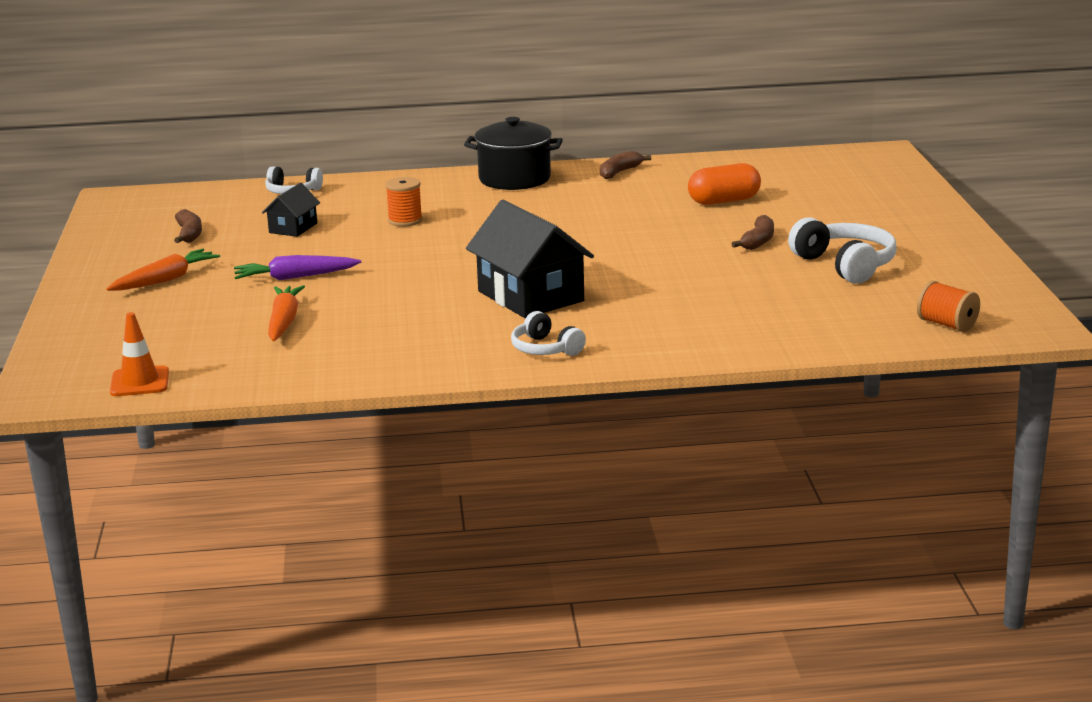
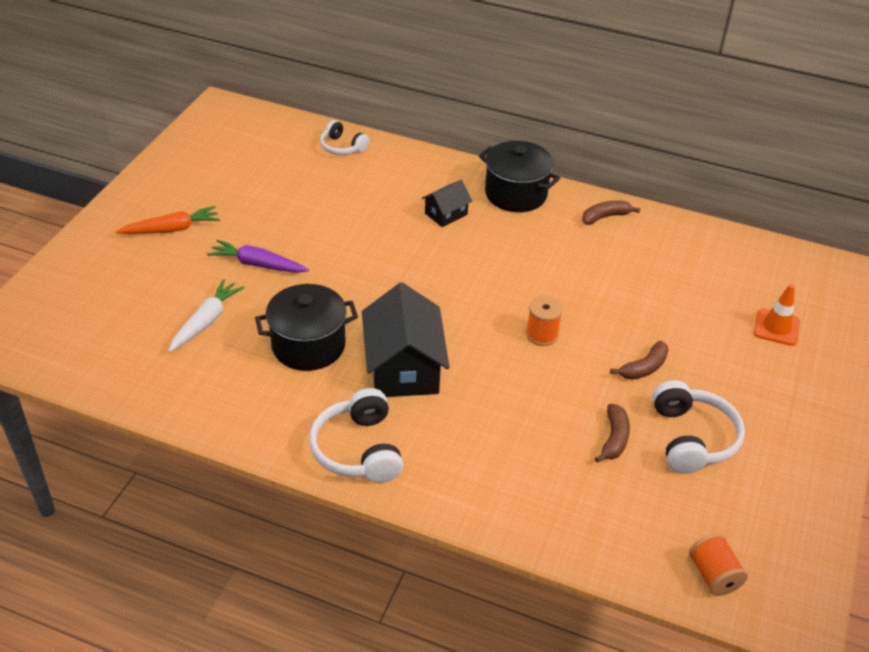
camera: 25 degrees right, 20 degrees up
(139, 382) = (56, 356): orange traffic cone -> orange traffic cone (776, 327)
(189, 234) = (231, 175): brown banana -> brown banana (614, 439)
(284, 322) = (206, 321): orange carrot -> white carrot
(293, 228) = (306, 196): black house -> black house (446, 214)
(405, 220) = (391, 219): orange spool -> orange spool (542, 334)
(415, 308) = (308, 345): none -> black pot
(545, 349) = (358, 449): white headphones -> white headphones, size x1.60
(724, 201) = (660, 294): orange capsule -> none

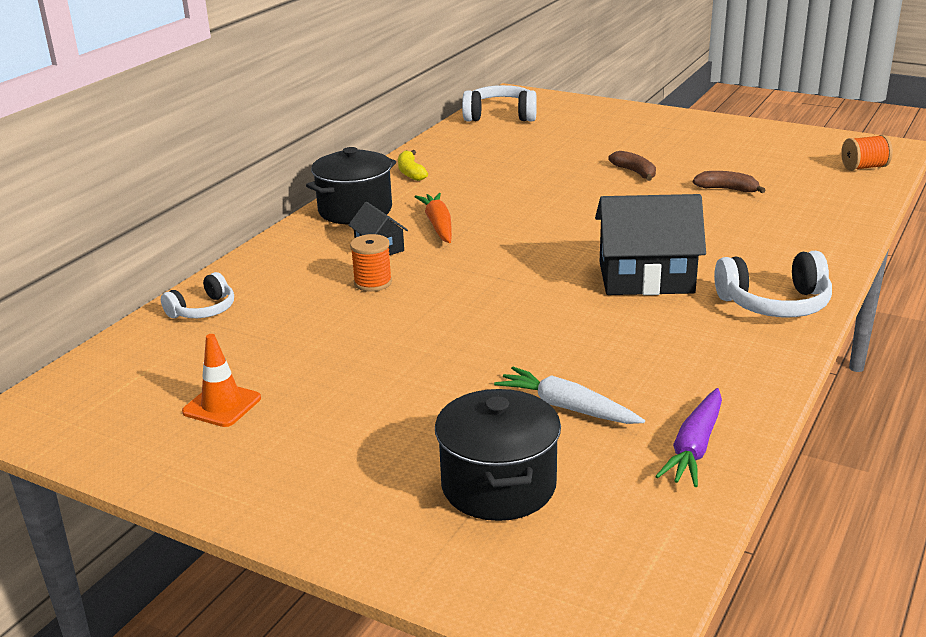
camera: 80 degrees left, 15 degrees down
(171, 229) = (349, 448): orange carrot -> orange carrot (438, 225)
(258, 264) = (451, 370): purple carrot -> purple carrot (694, 447)
(308, 345) = (612, 333): black pot -> black pot (498, 485)
(542, 334) = (591, 210): orange spool -> orange spool (373, 283)
(605, 217) = (410, 172): brown banana -> yellow banana
(692, 438) = (719, 162): white headphones -> white headphones (500, 116)
(776, 327) = (580, 124): orange traffic cone -> orange traffic cone (222, 405)

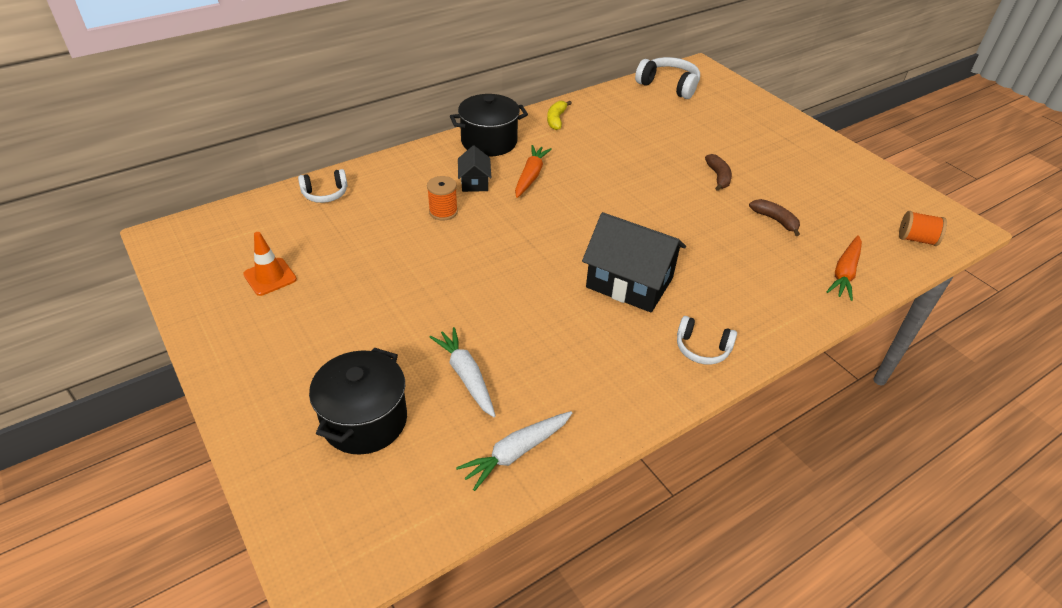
camera: 25 degrees right, 15 degrees up
(694, 447) = (516, 452): purple carrot -> white carrot
(775, 304) = (702, 348): white headphones -> white headphones, size x0.63
(833, 209) = (844, 273): none -> orange carrot

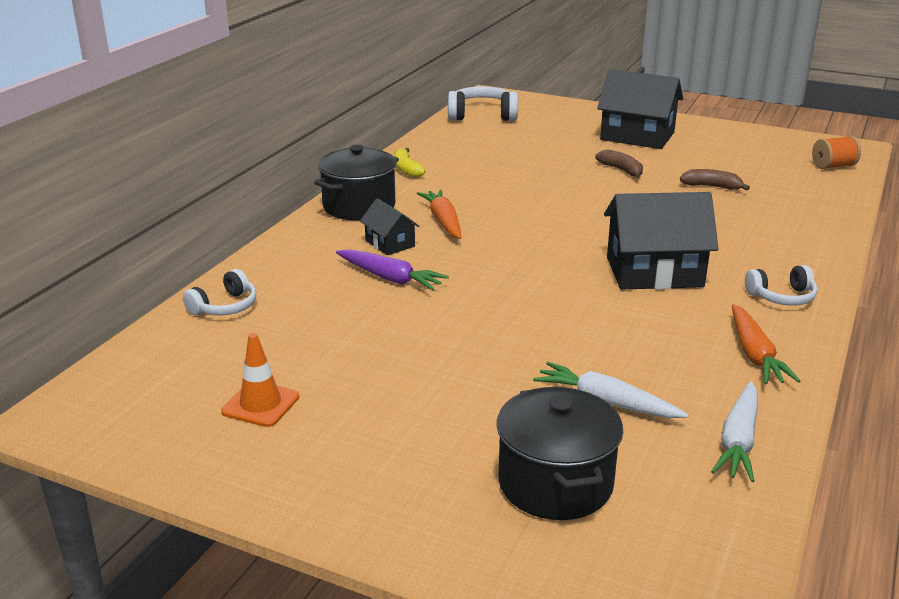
camera: 30 degrees left, 15 degrees down
(443, 212) = (390, 278): orange spool -> purple carrot
(772, 147) = (637, 136): none -> black house
(844, 273) = (814, 205): orange carrot -> orange carrot (754, 354)

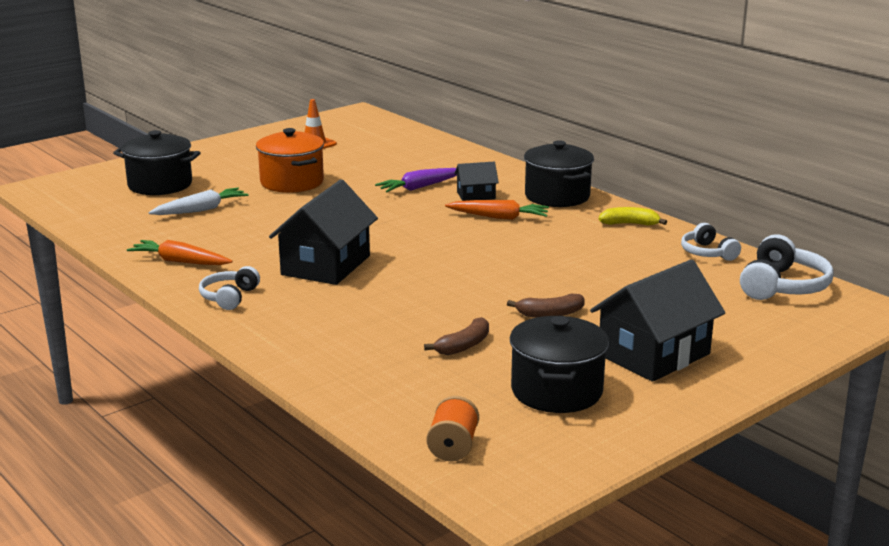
camera: 115 degrees right, 5 degrees down
(225, 307) = (431, 147): white headphones -> white headphones (707, 253)
(444, 367) = (292, 182): none -> orange pot
(726, 152) = (556, 391): none -> black pot
(738, 441) = (119, 230): white carrot -> none

